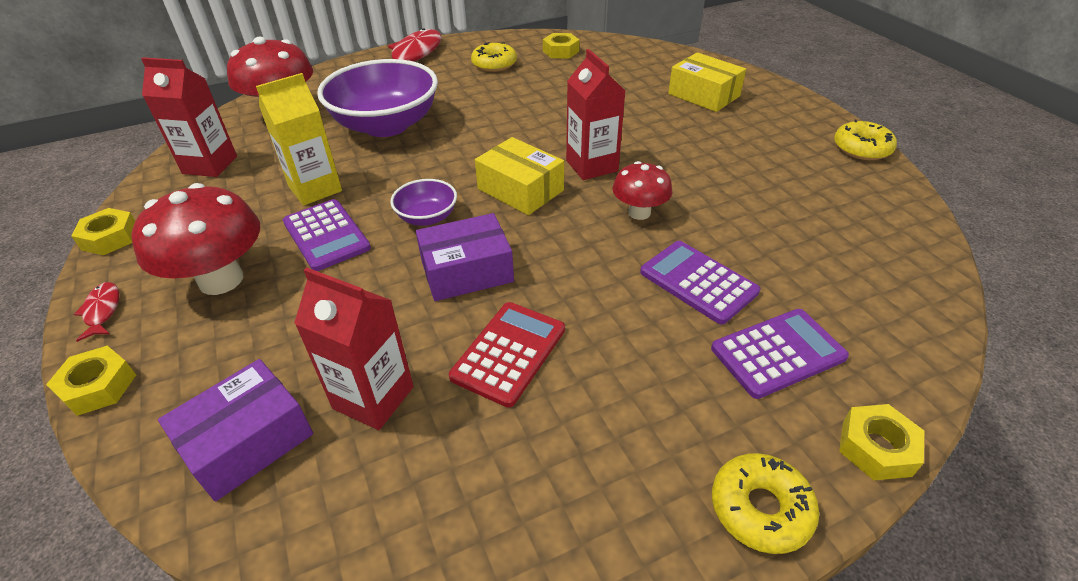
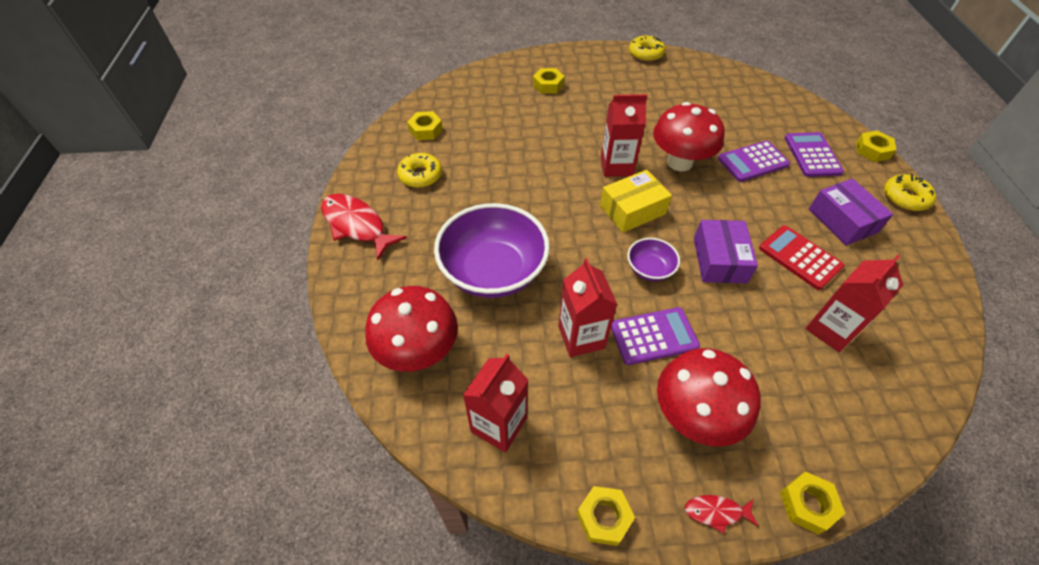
camera: 70 degrees left, 10 degrees up
(247, 441) = (863, 401): purple box -> purple box (842, 221)
(315, 189) = (581, 337): yellow carton -> red carton
(639, 212) = (679, 162): red mushroom -> red mushroom, size x1.71
(703, 95) = (548, 85): yellow box -> yellow nut

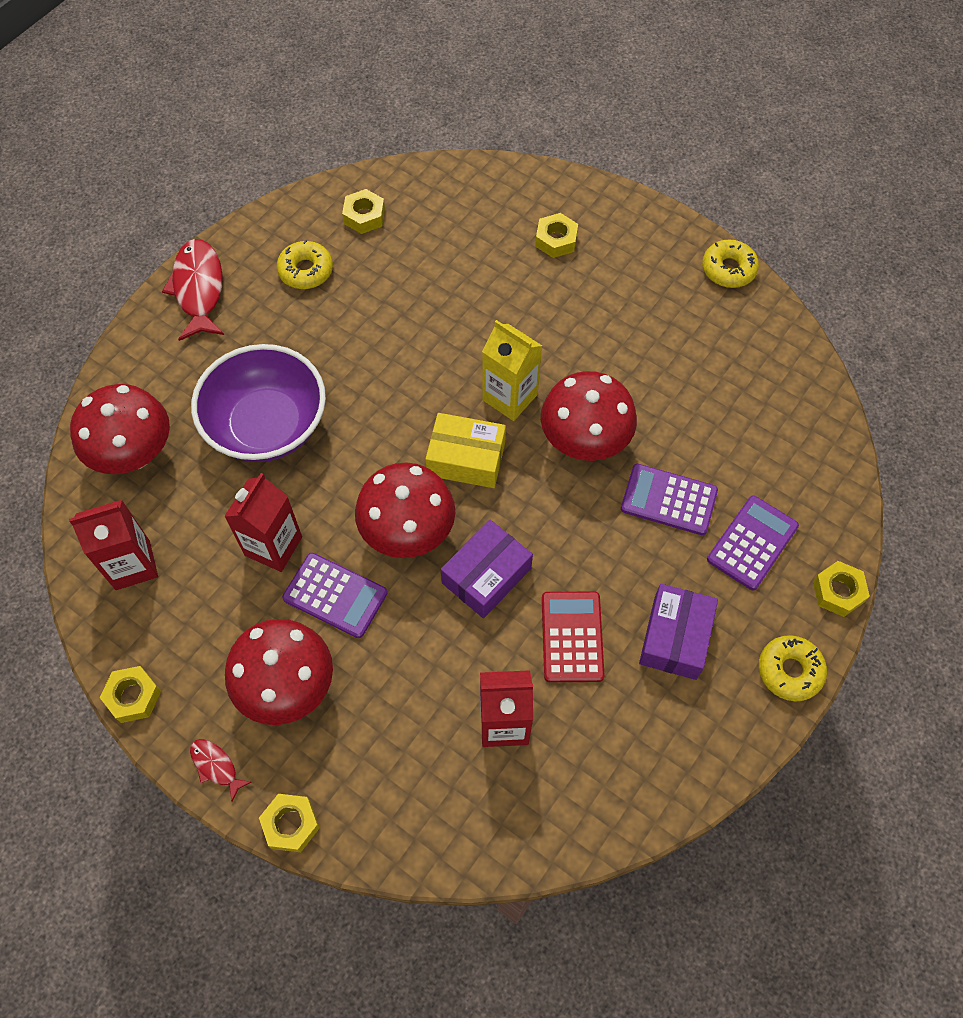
camera: 40 degrees right, 10 degrees up
(616, 166) = (510, 397): red carton -> yellow carton
(649, 269) = (408, 532): purple bowl -> red mushroom

